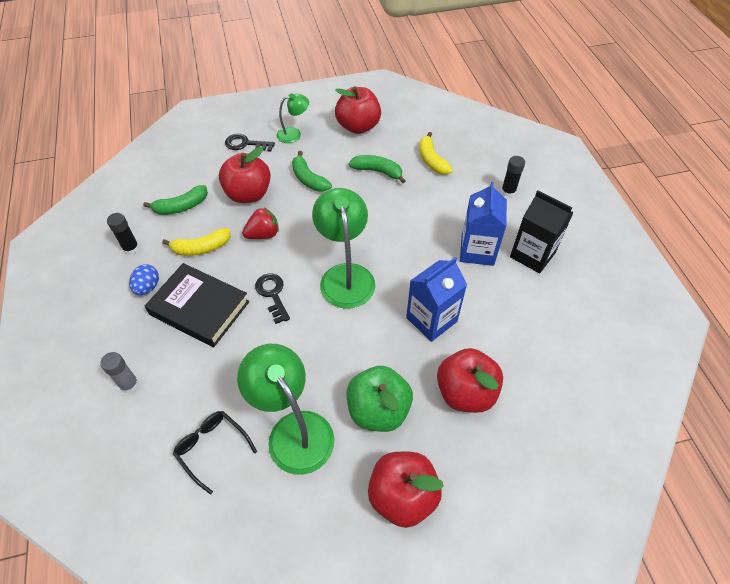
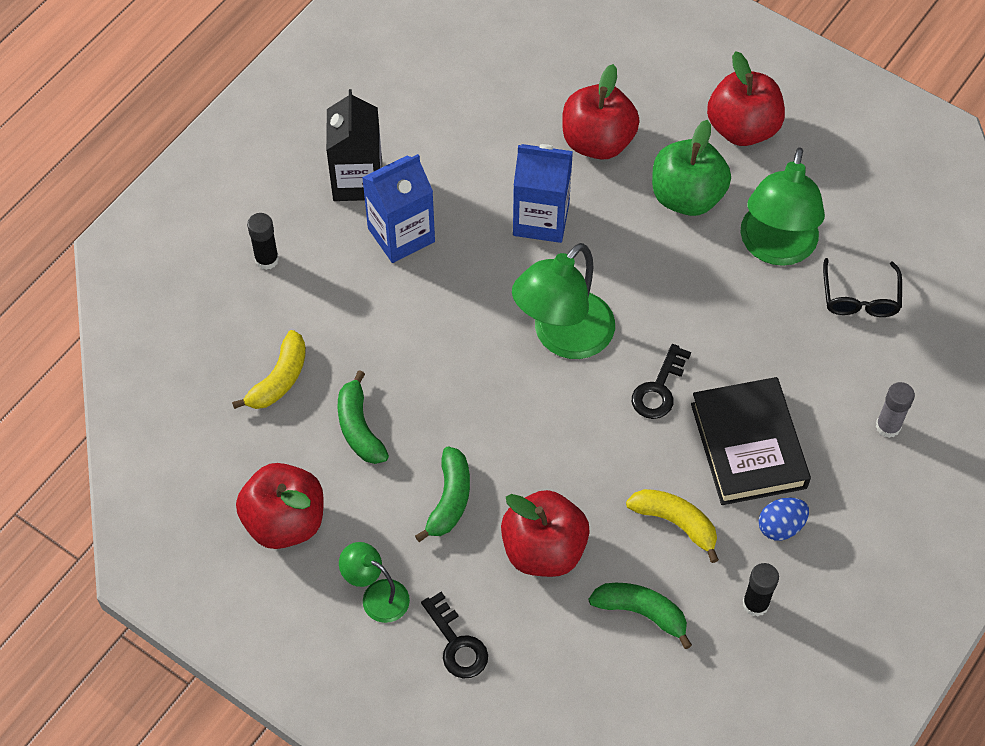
camera: 130 degrees left, 5 degrees up
(263, 234) = (589, 472): red strawberry -> none

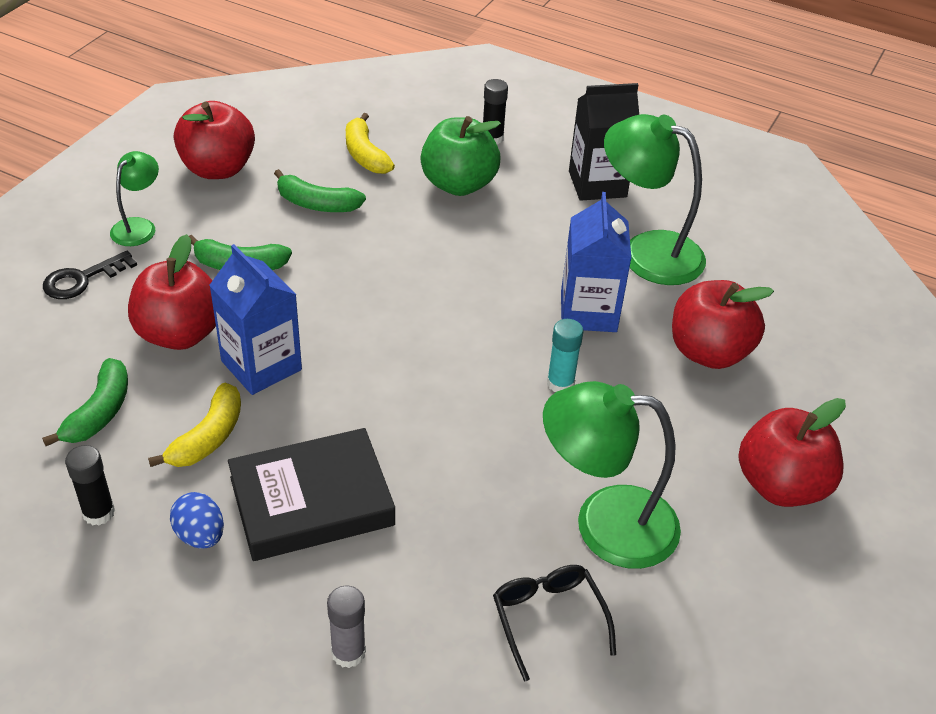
camera: 80 degrees right, 15 degrees down
(279, 379) = (365, 155): yellow banana -> yellow banana turned 45 degrees clockwise
(359, 428) = (317, 204): green banana -> green banana turned 135 degrees counterclockwise
(401, 235) = (541, 215): blue carton -> blue carton (261, 365)
(563, 337) = (439, 336): green lamp -> green lamp (647, 251)
(627, 254) = (560, 383): none -> turquoise glue stick
(659, 389) = (383, 417): black key -> none
(687, 197) = (657, 433): green apple -> green apple (458, 184)
(860, 298) = (548, 619): black glasses -> black glasses turned 75 degrees clockwise

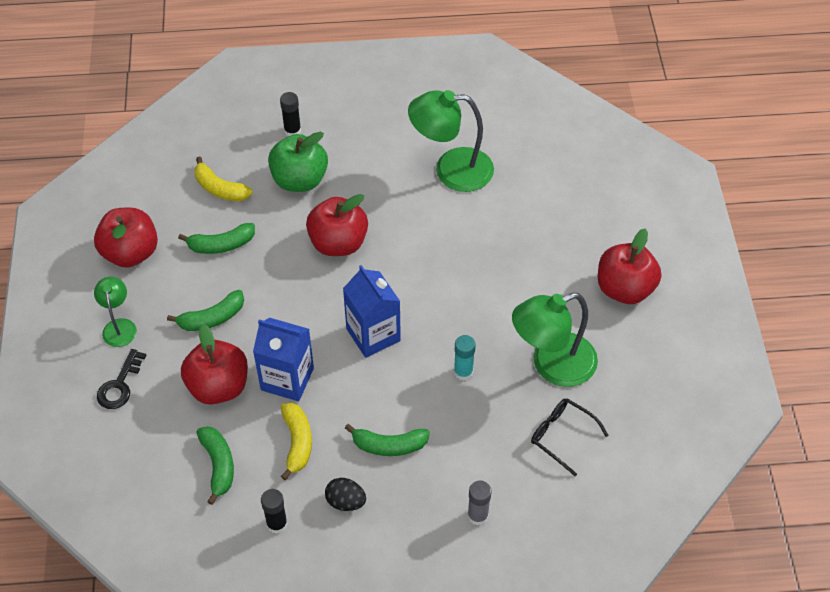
camera: 30 degrees left, 10 degrees up
(200, 535) = (345, 501): blue egg -> black egg
(312, 501) = (389, 445): black book -> green banana
(560, 383) = (467, 291): turquoise glue stick -> turquoise glue stick (463, 372)
(588, 312) = (448, 233): blue carton -> blue carton (373, 335)
(597, 184) = (386, 133): black carton -> none
(709, 352) = (533, 223): red apple -> red apple (338, 243)

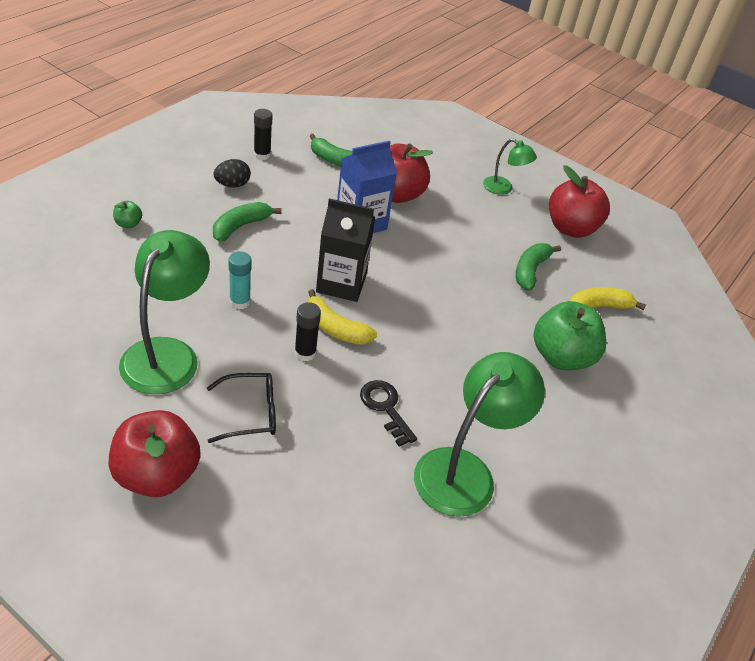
camera: 125 degrees right, 10 degrees down
(120, 385) = (452, 163): black key -> black key (385, 408)
(212, 318) = (460, 225): green banana -> none
(292, 131) = (635, 395): black glue stick -> black glue stick (305, 353)
(297, 442) = (305, 195): yellow banana -> yellow banana (335, 328)
(338, 243) = (459, 329): red apple -> none
(373, 335) = (341, 283): blue carton -> black carton
(477, 515) = (128, 224): grey glue stick -> green apple
(562, 436) = (106, 307): black glasses -> black glasses (250, 413)

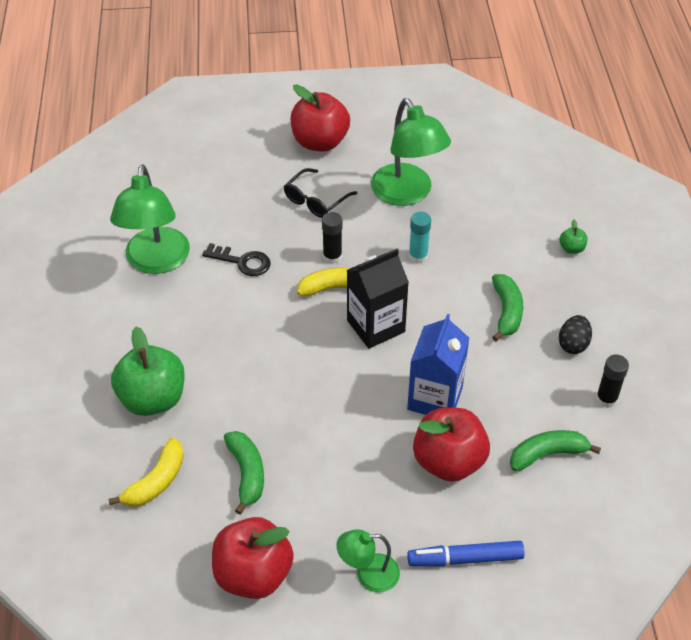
camera: 145 degrees right, 5 degrees up
(443, 161) = (465, 558): none -> blue marker

